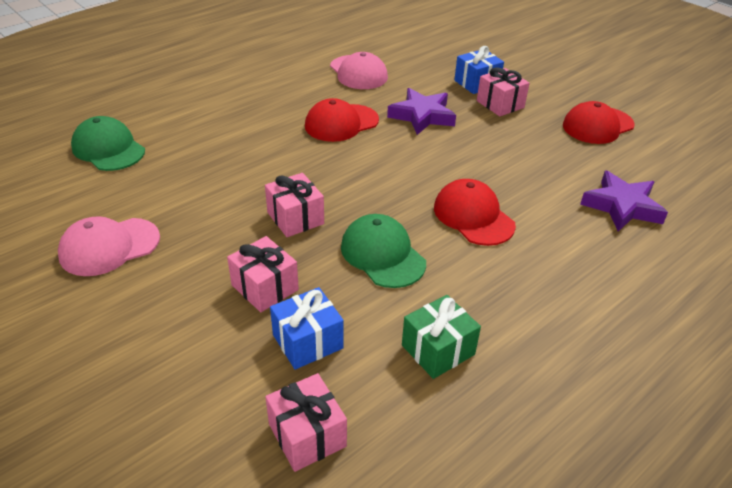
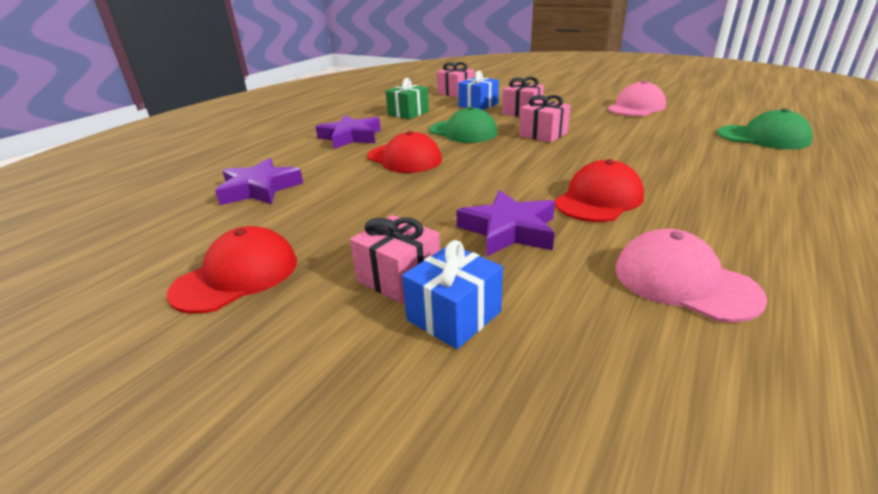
camera: 165 degrees right, 10 degrees down
(537, 289) = (351, 137): none -> purple star

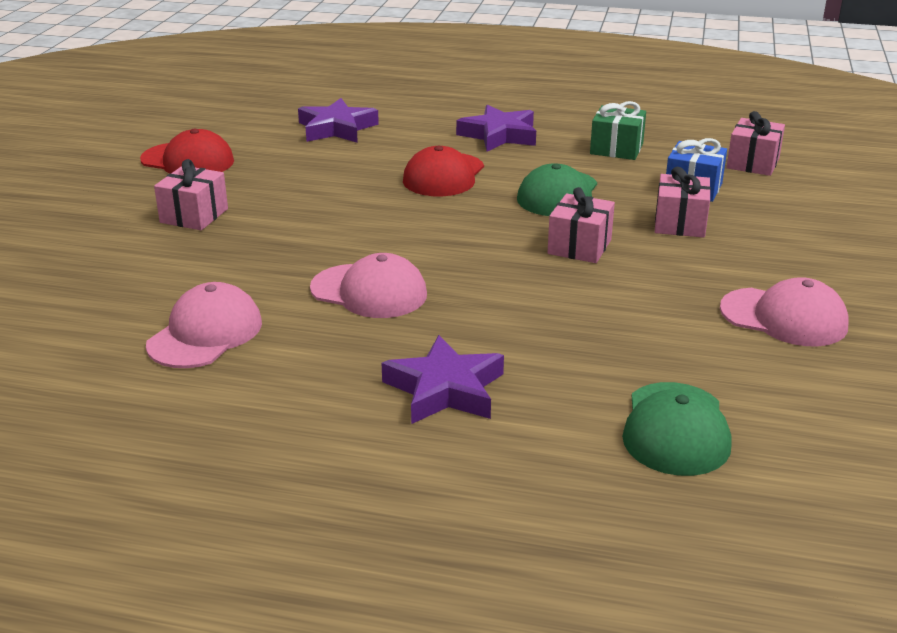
camera: 70 degrees right, 0 degrees up
(454, 316) = (147, 243): blue gift -> none
(509, 230) = (283, 250): purple star -> purple star (445, 389)
(599, 199) = (369, 291): red cap -> pink cap

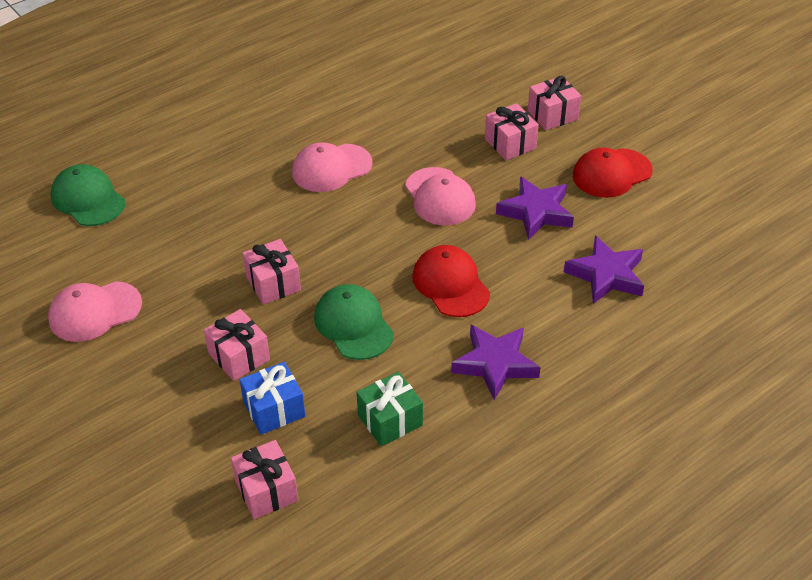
camera: 130 degrees right, 15 degrees up
(112, 211) = (552, 115): none -> pink gift
(205, 333) = (359, 98): pink cap -> pink cap (440, 197)
(445, 389) = (213, 148): purple star -> purple star (536, 212)

